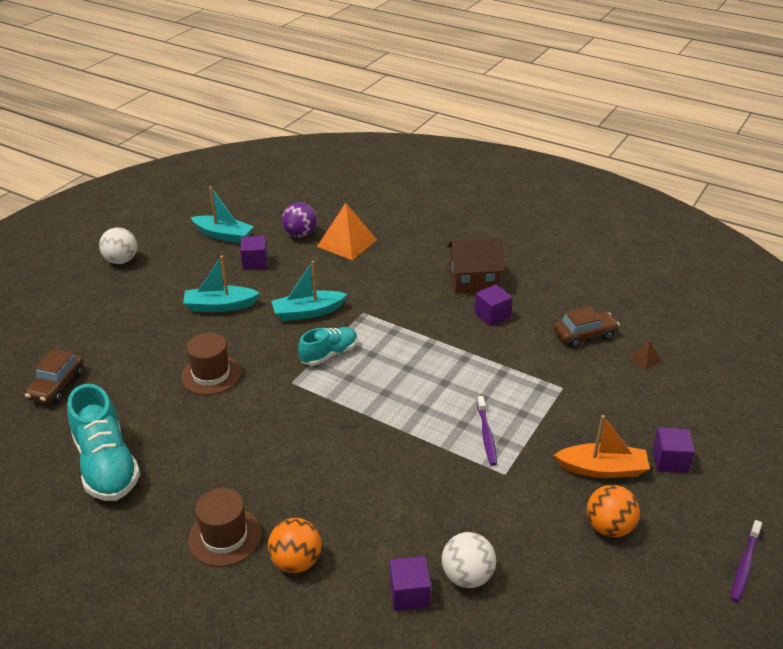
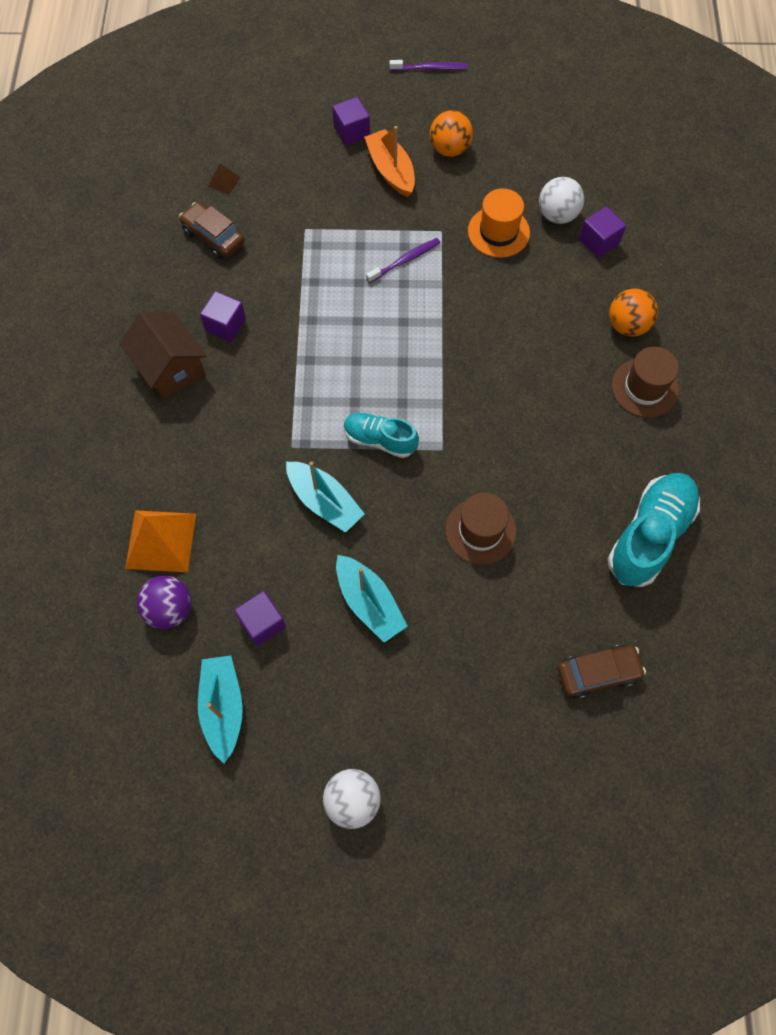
camera: 120 degrees left, 30 degrees up
(476, 516) = (498, 232): none -> orange hat

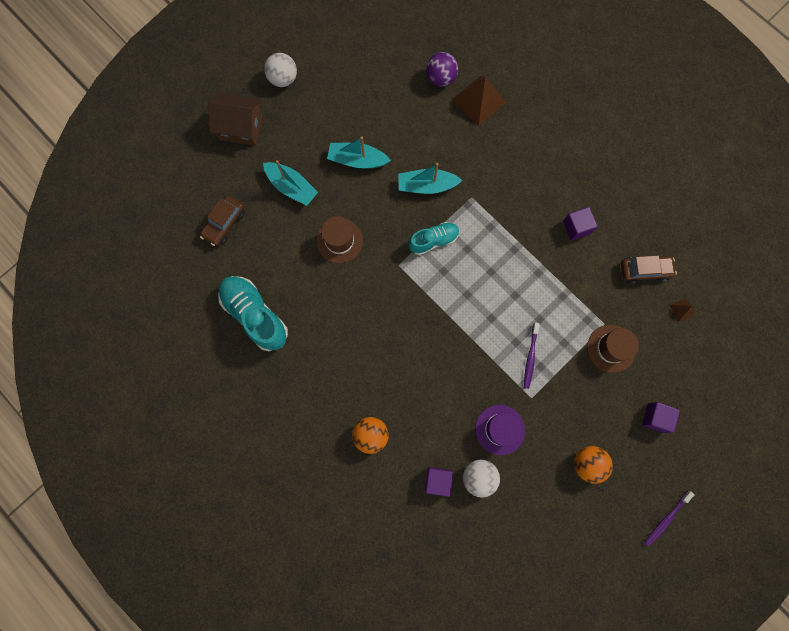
camera: 135 degrees right, 10 degrees up
(160, 541) = (479, 100): orange pyramid -> brown pyramid
(170, 368) = (574, 180): brown house -> brown house (241, 127)
(223, 708) = (373, 63): turquoise boat -> turquoise boat (291, 187)
(262, 623) = (395, 109): purple cube -> none
(391, 170) = (603, 412): orange boat -> none
(498, 232) = (500, 429): orange hat -> purple hat
(644, 388) = (328, 402): brown hat -> brown hat (611, 348)
(649, 535) = (255, 315): turquoise shoe -> turquoise shoe turned 150 degrees clockwise

